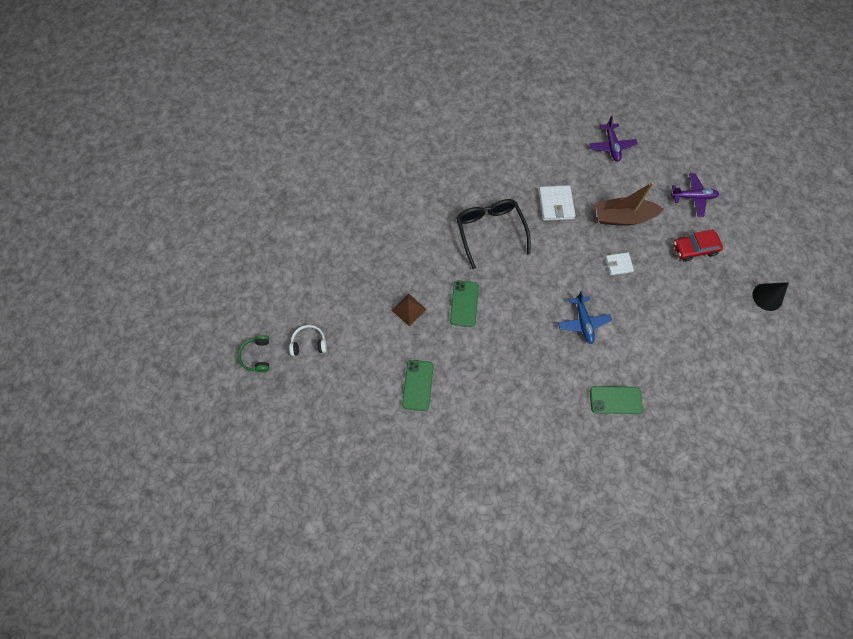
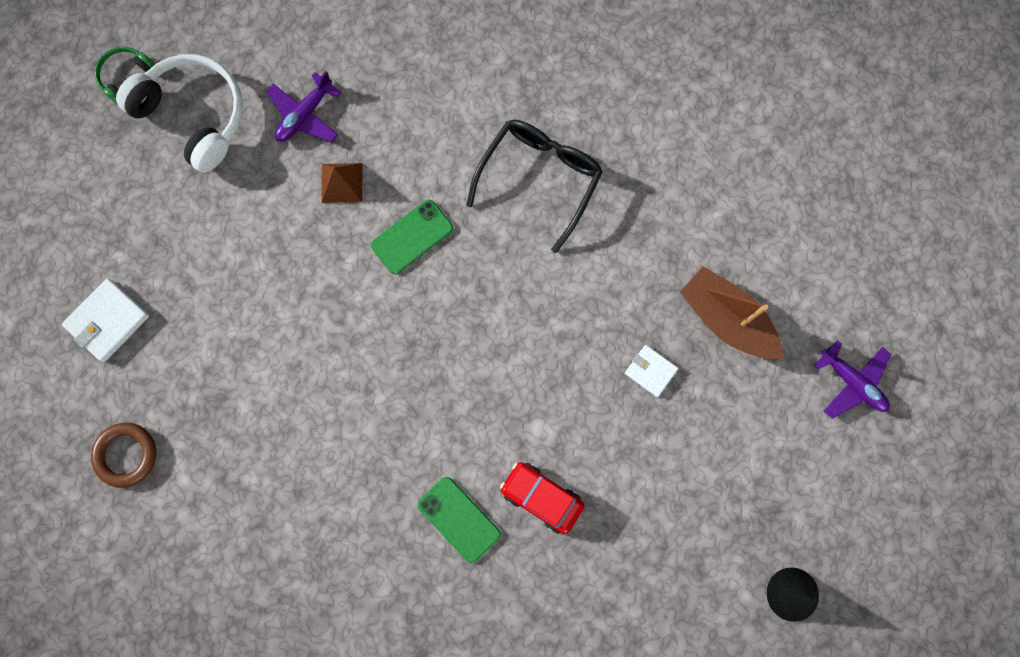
camera: 45 degrees right, 10 degrees up
(309, 343) = (194, 115): white headphones -> white headphones, size x2.03
(418, 385) = (259, 279): green phone -> none
(443, 526) = (126, 455): none -> brown ring
(555, 204) = (660, 222): white wallet -> white wallet (108, 321)
(583, 322) = (525, 396): blue plane -> none
(611, 146) = (825, 214): purple plane -> purple plane (305, 115)
(694, 249) = (771, 446): red car -> red car (541, 497)

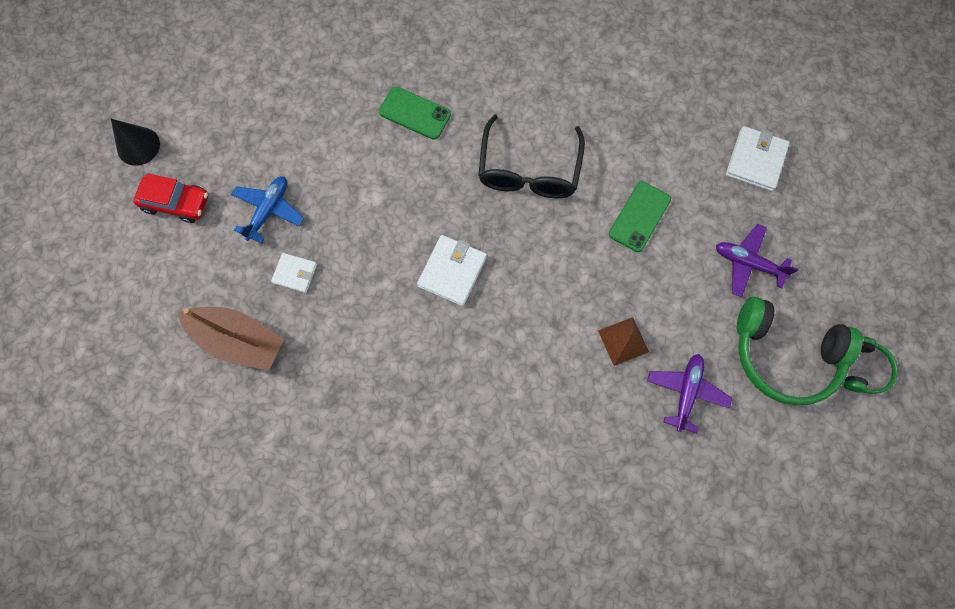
camera: 160 degrees right, 5 degrees down
(126, 455) = (686, 74): brown ring -> none
(194, 115) = (784, 355): white headphones -> green headphones
(412, 237) = (540, 315): green phone -> green phone (639, 216)
(484, 314) = (452, 271): none -> white wallet
(540, 178) = (447, 409): black glasses -> black glasses (529, 170)
(541, 497) = (355, 148): red car -> red car (176, 202)
(660, 455) = (269, 210): none -> blue plane
(852, 382) = (115, 324): purple plane -> purple plane (747, 263)

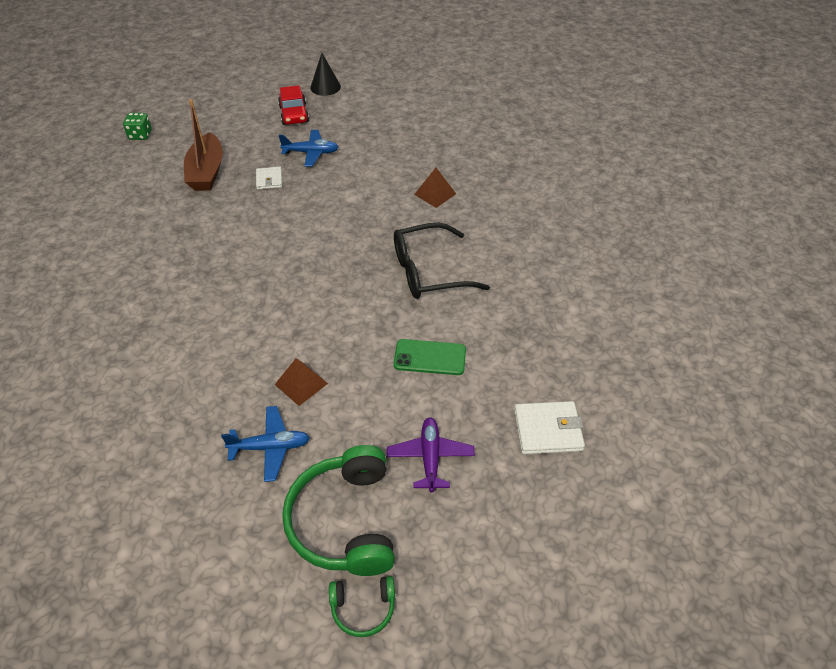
camera: 65 degrees right, 25 degrees down
(107, 404) = (140, 135): none -> green dice
(414, 113) = (435, 194): green phone -> brown pyramid
(452, 271) = (312, 256): white wallet -> none
(686, 392) = (270, 447): purple plane -> blue plane

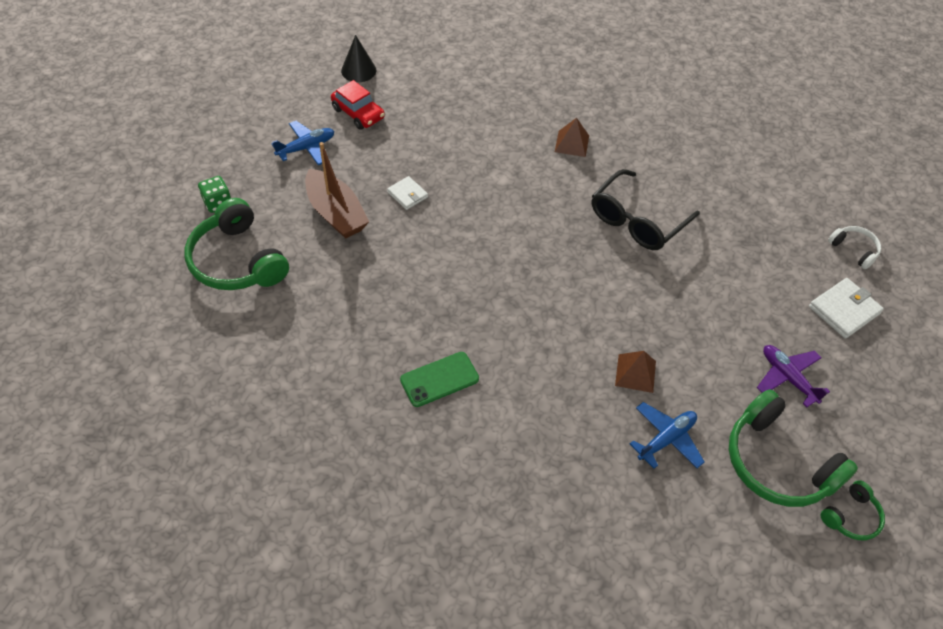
camera: 35 degrees left, 5 degrees up
(111, 175) = (237, 261): none -> green headphones
(311, 153) = (418, 149): blue plane -> blue plane (306, 148)
(430, 357) = (710, 296): green phone -> green phone (439, 379)
(614, 385) = (854, 250): none -> white headphones

